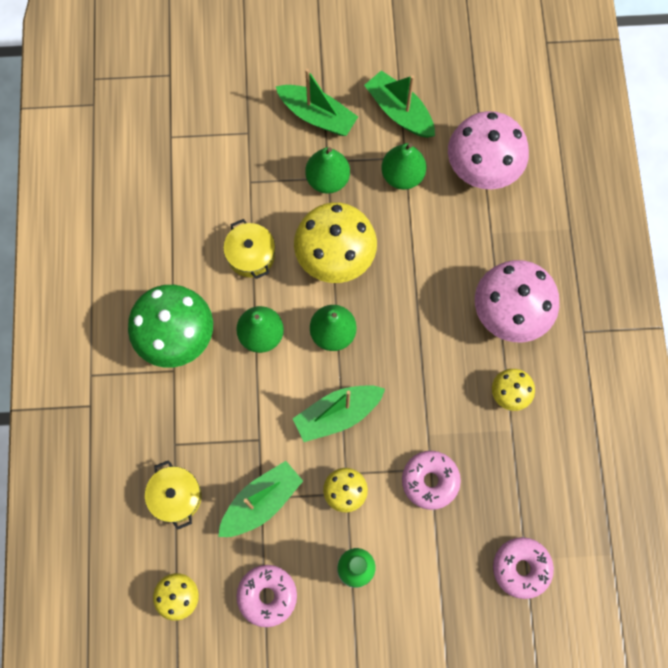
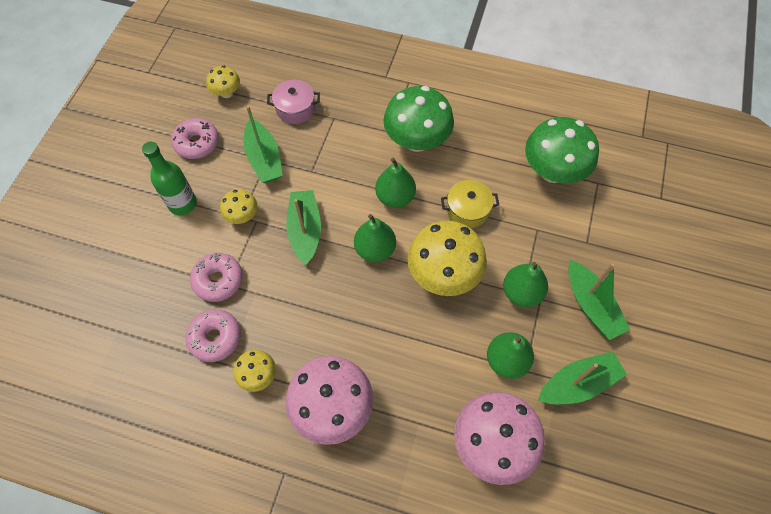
camera: 110 degrees right, 10 degrees down
(171, 183) = (553, 171): none -> green mushroom
(176, 496) = (295, 109): yellow pot -> pink pot
(317, 116) = (591, 305): green boat -> green boat turned 75 degrees counterclockwise
(521, 568) = (113, 324): pink donut -> pink donut (215, 338)

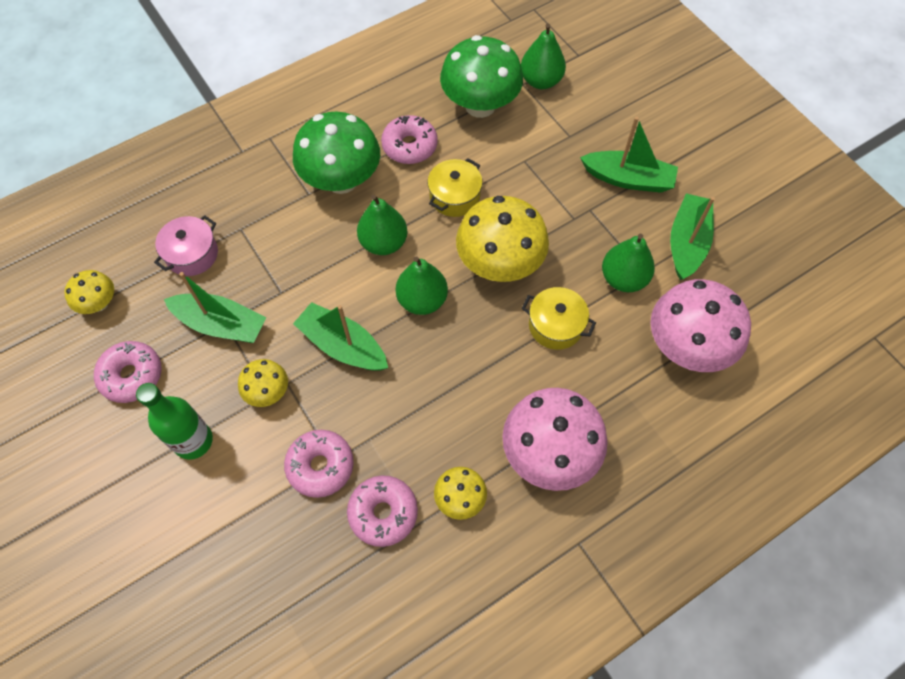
camera: 50 degrees left, 0 degrees up
(429, 343) = (555, 326): none -> yellow pot
(479, 157) = (410, 146): none -> pink donut
(521, 292) = (572, 219): green pear -> green pear (541, 81)

